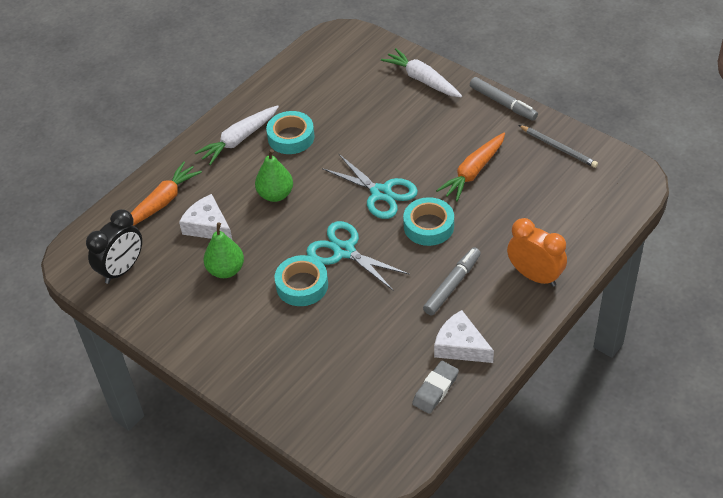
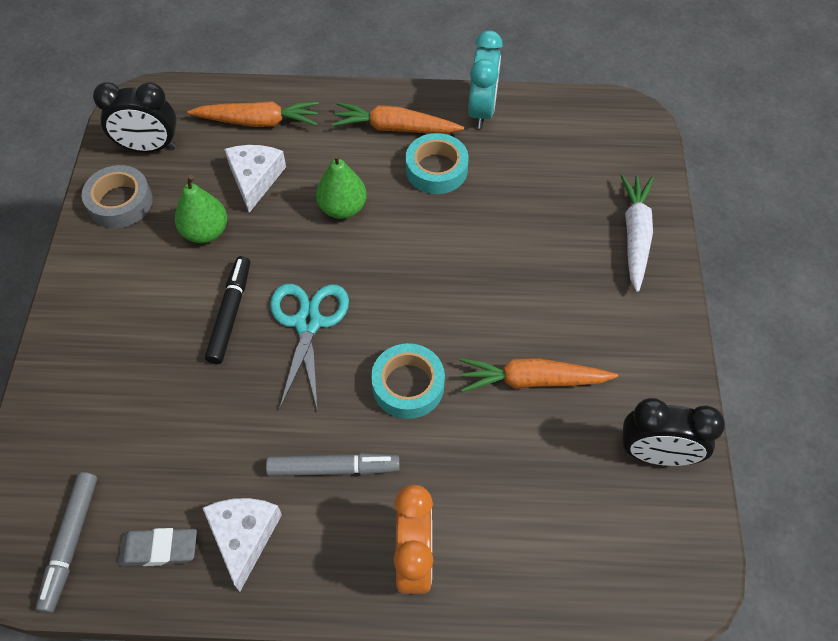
camera: 50 degrees right, 10 degrees up
(154, 305) = (120, 202): none -> grey tape
(239, 139) = (395, 128): white carrot -> orange carrot
(268, 94) = (482, 110): none -> turquoise clock
(302, 285) = (230, 313): turquoise tape -> black marker
(381, 193) = (421, 304): turquoise scissors -> none
(503, 103) = (675, 343): grey marker -> grey marker (71, 543)
(558, 148) = (656, 454): grey pencil -> black clock

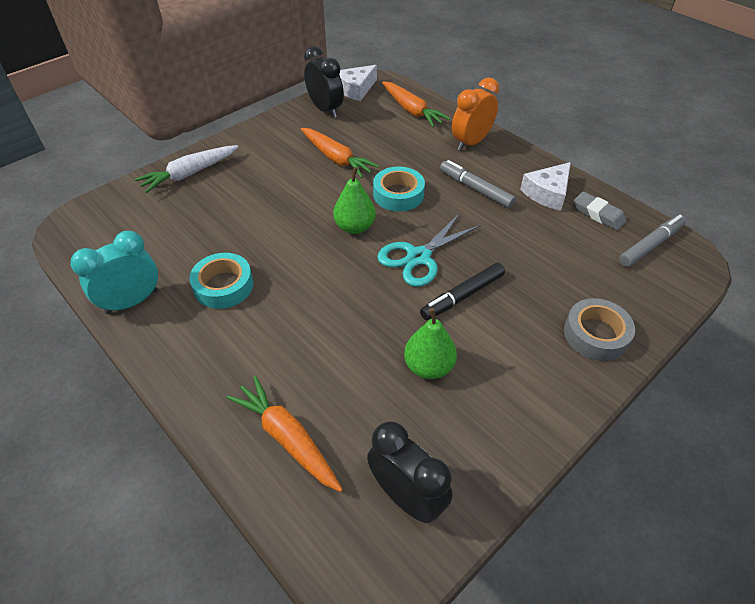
camera: 135 degrees left, 10 degrees down
(120, 202) = (478, 453): grey tape -> grey tape (595, 334)
(255, 178) = (348, 382): white cheese -> white cheese (356, 89)
(342, 208) = (315, 308): green pear -> green pear (355, 227)
(395, 128) = (202, 338): orange carrot -> orange carrot (411, 110)

